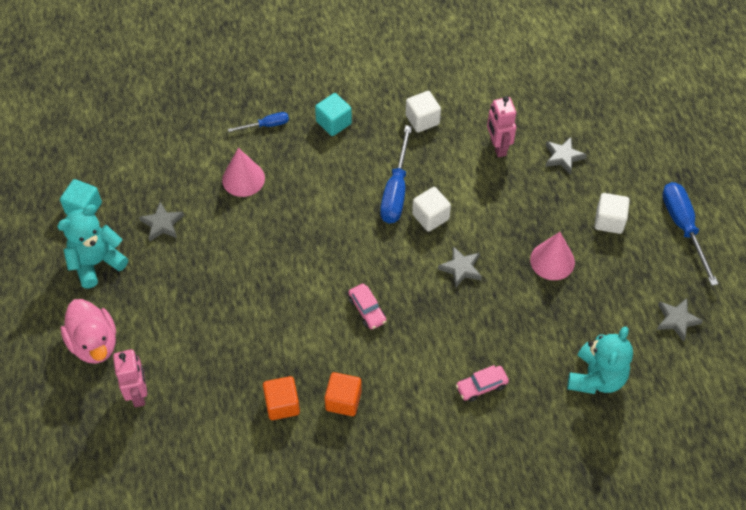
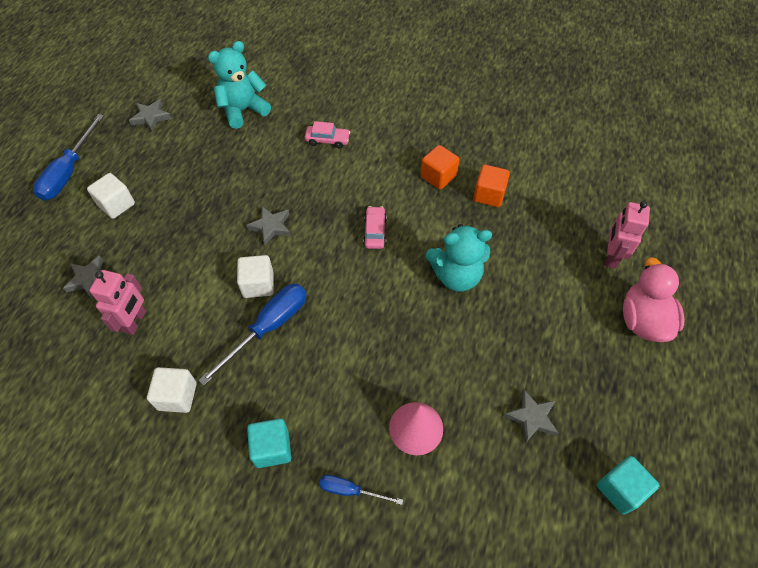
camera: 150 degrees left, 0 degrees up
(96, 262) = (620, 407): turquoise teddy bear -> turquoise teddy bear (456, 275)
(552, 261) = (193, 197): pink cone -> none

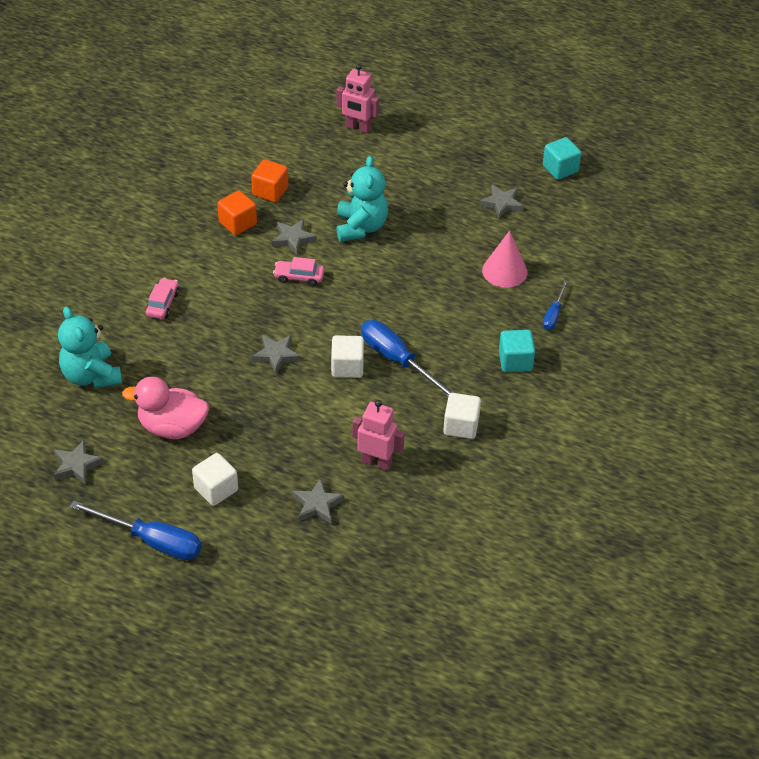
camera: 85 degrees left, 10 degrees down
(426, 221) = (293, 239): none -> grey star
(643, 320) = (423, 124): pink duck -> pink duck (172, 427)

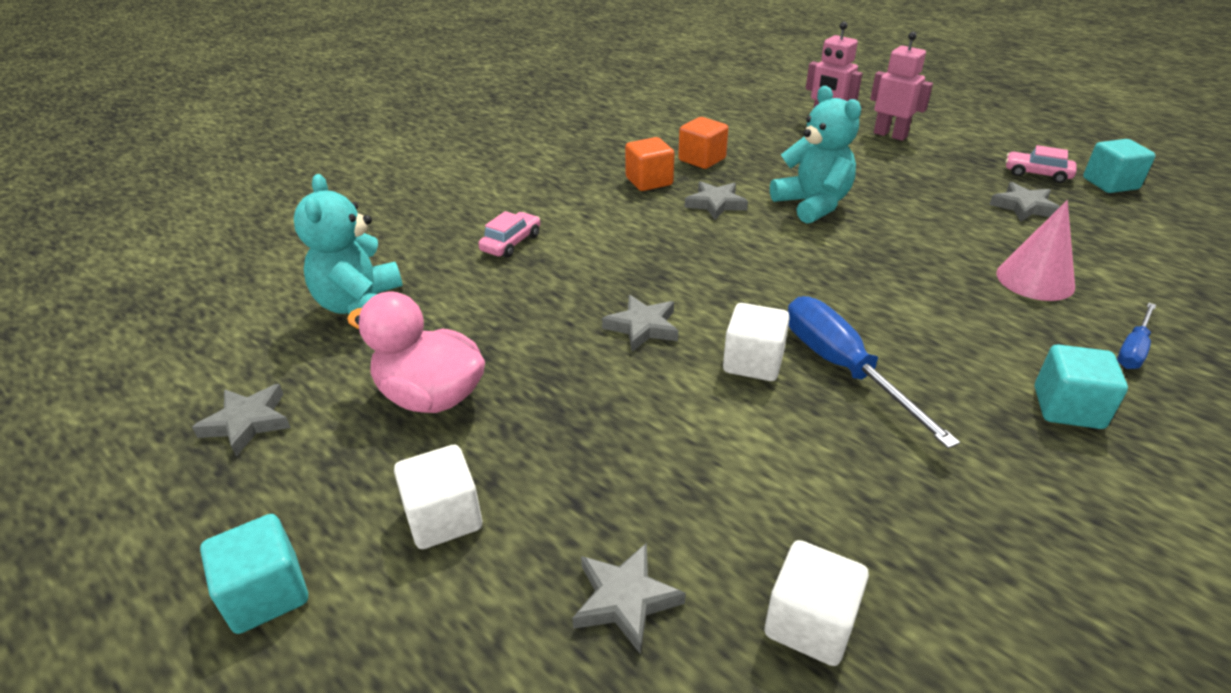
camera: 20 degrees right, 10 degrees down
(151, 541) = (266, 594): blue screwdriver -> turquoise cube
(299, 277) = (710, 242): pink car -> pink car (1037, 174)
(360, 227) = (812, 204): turquoise teddy bear -> turquoise teddy bear turned 45 degrees counterclockwise
(376, 462) = (772, 536): pink robot -> pink robot (890, 135)
(461, 426) = (959, 502): white cube -> white cube (810, 623)

